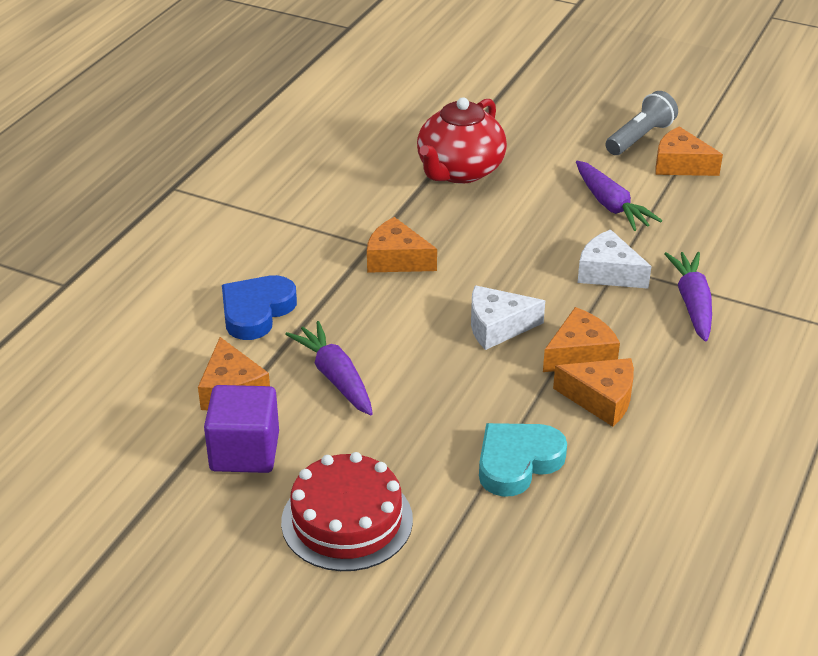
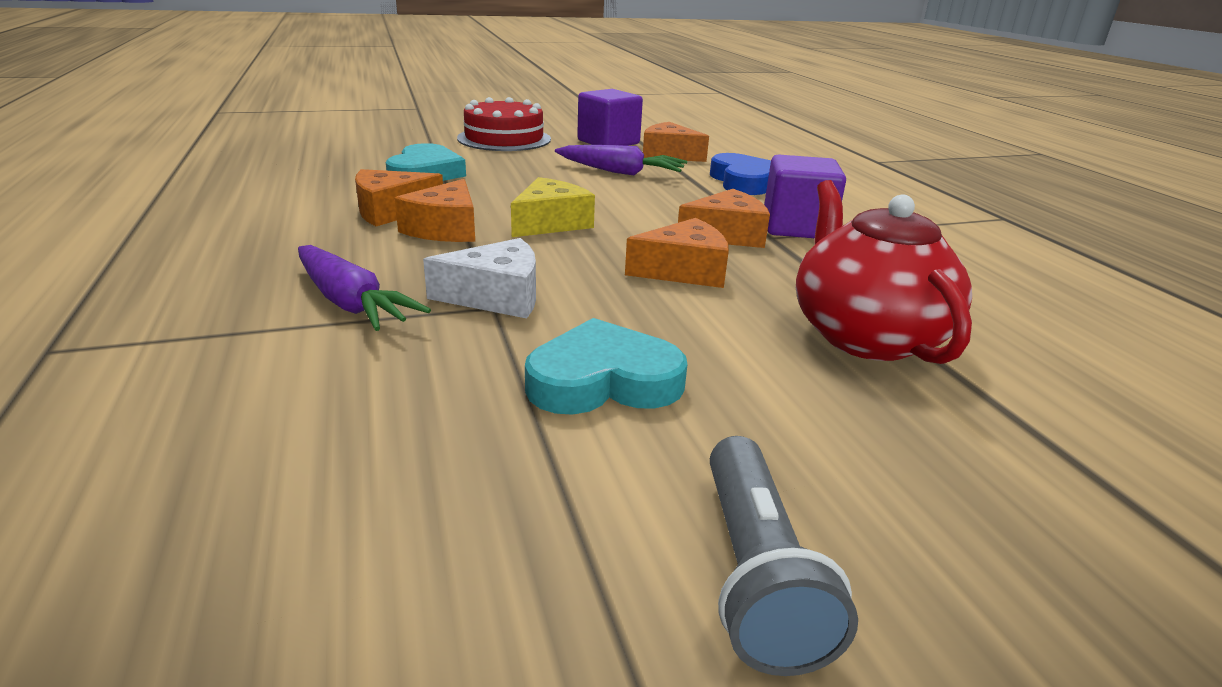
camera: 135 degrees right, 10 degrees down
(335, 244) = (796, 227): none -> purple cube
(497, 327) = (550, 223): white cheese -> yellow cheese
(611, 205) = (603, 380): purple carrot -> turquoise heart
(680, 165) = (580, 539): orange cheese -> orange cheese (684, 271)

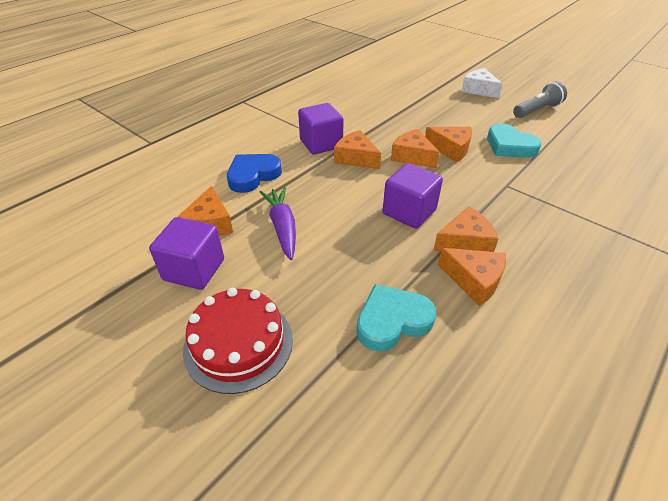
camera: 120 degrees left, 15 degrees up
(350, 303) = (560, 219): purple carrot -> none
(497, 296) = (499, 188): white cheese -> white cheese (479, 90)
(550, 223) = (409, 212): yellow cheese -> purple cube
(669, 311) = (451, 149): none -> orange cheese
(865, 336) = (415, 114): red teapot -> none

